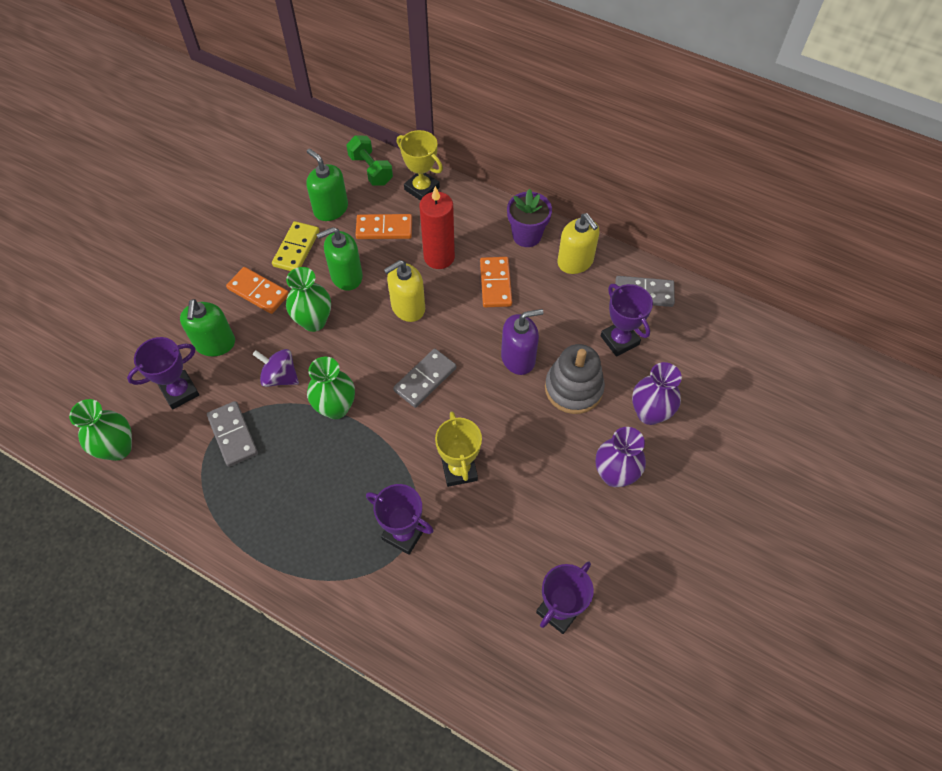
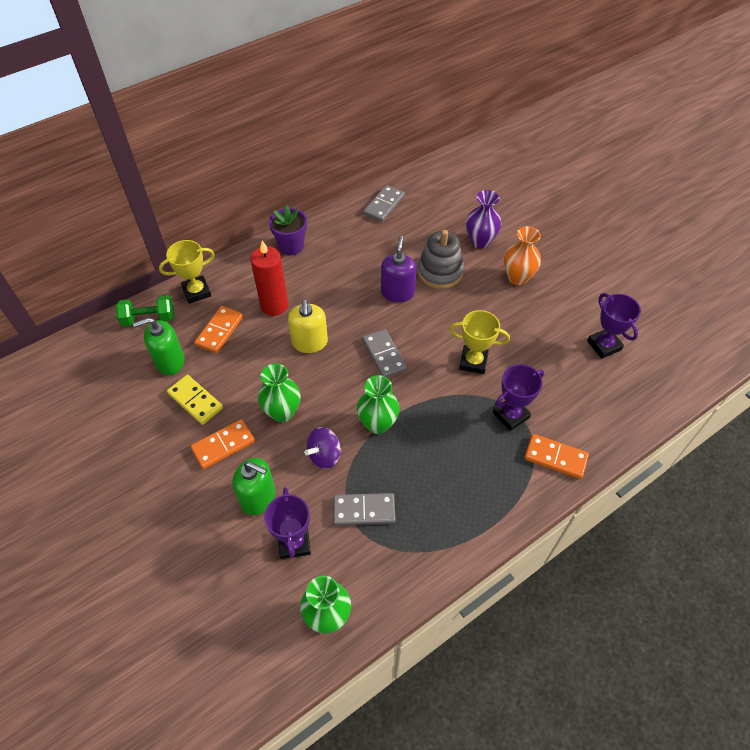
camera: 65 degrees left, 5 degrees down
(346, 276) = (251, 373): green soap dispenser -> none
(495, 284) = (323, 281): orange domino -> orange domino (555, 457)
(575, 261) = (333, 229): yellow soap dispenser -> none
(614, 475) = (517, 277): purple vase -> orange vase
(619, 340) = (414, 233): purple trophy -> none

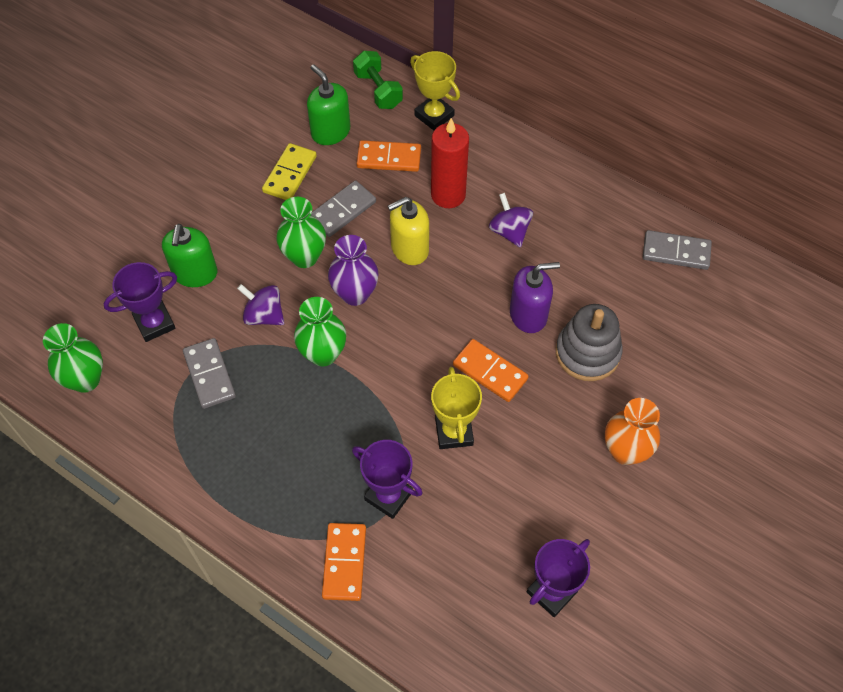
camera: 70 degrees right, 5 degrees up
(223, 445) = (245, 219): orange domino -> orange domino (490, 372)
(291, 246) = (548, 177): purple flower pot -> none
(325, 281) = (509, 231): none -> purple spinning top
(384, 355) = (423, 330): grey domino -> grey domino (342, 211)
(480, 241) = (670, 387): purple vase -> purple vase (355, 294)

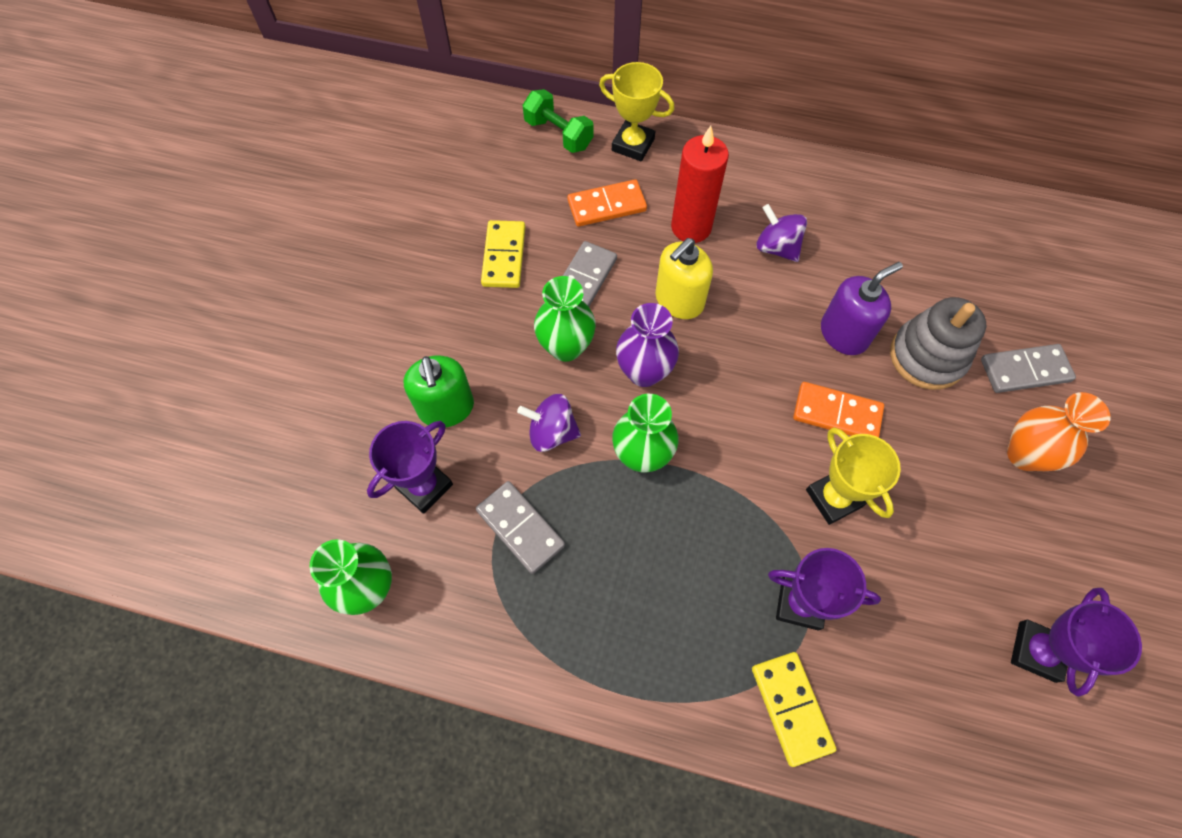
camera: 20 degrees left, 5 degrees up
(330, 132) = (527, 195): green soap dispenser -> none
(344, 562) = (791, 708): orange domino -> yellow domino
(676, 252) = (957, 217): grey domino -> grey domino (1024, 370)

